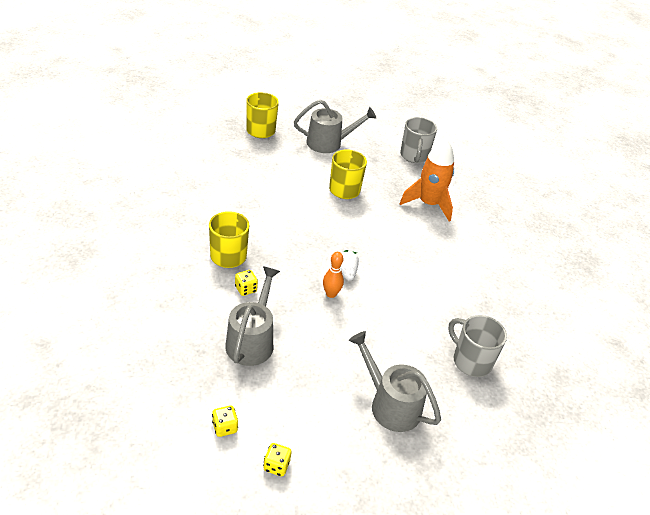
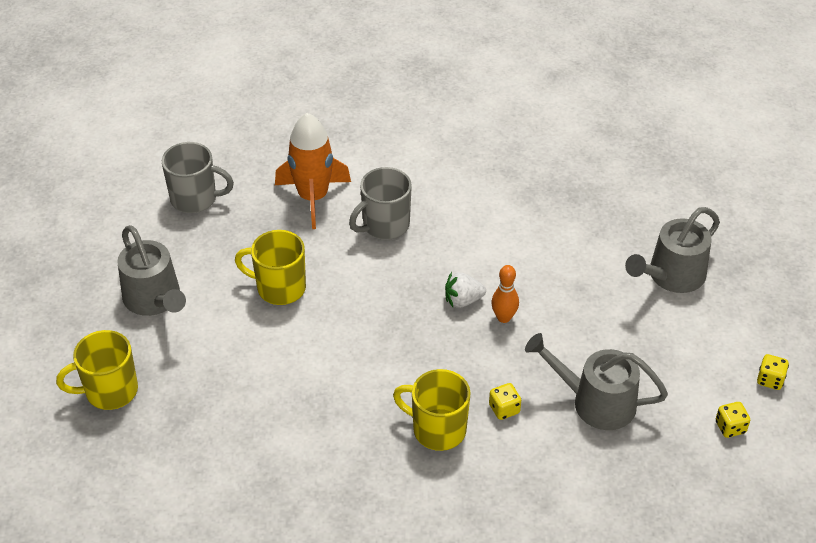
camera: 80 degrees left, 5 degrees up
(329, 143) = (155, 299): grey watering can -> grey watering can turned 150 degrees clockwise
(471, 361) = (598, 199): grey mug -> grey mug (384, 225)

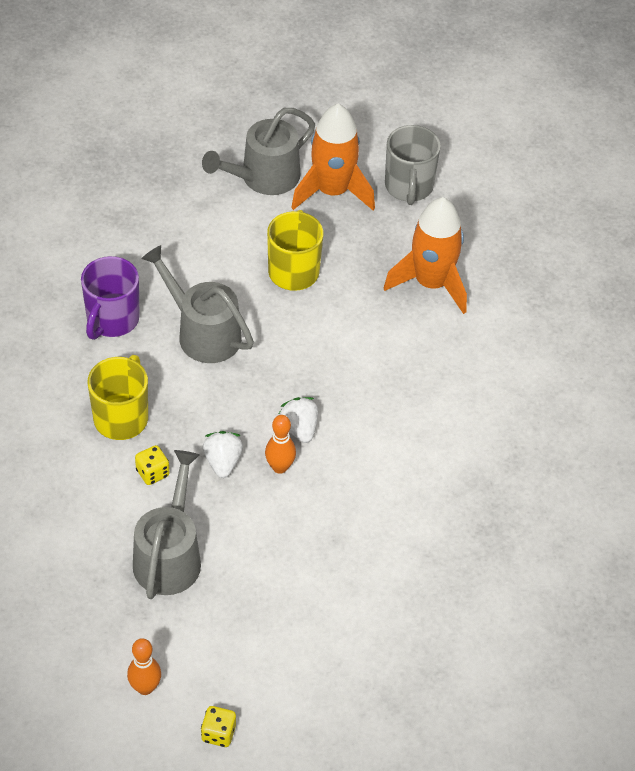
camera: 80 degrees right, 5 degrees up
(110, 391) = (147, 165): yellow mug -> none
(186, 251) = (332, 191): none -> orange rocket
(315, 431) = (112, 320): none -> purple mug
(384, 225) = (401, 350): grey mug -> none
(496, 357) = (222, 462): none -> white strawberry
(671, 276) = (370, 634): grey watering can -> grey watering can (203, 333)
(730, 427) = (145, 687): yellow dice -> orange bowling pin

